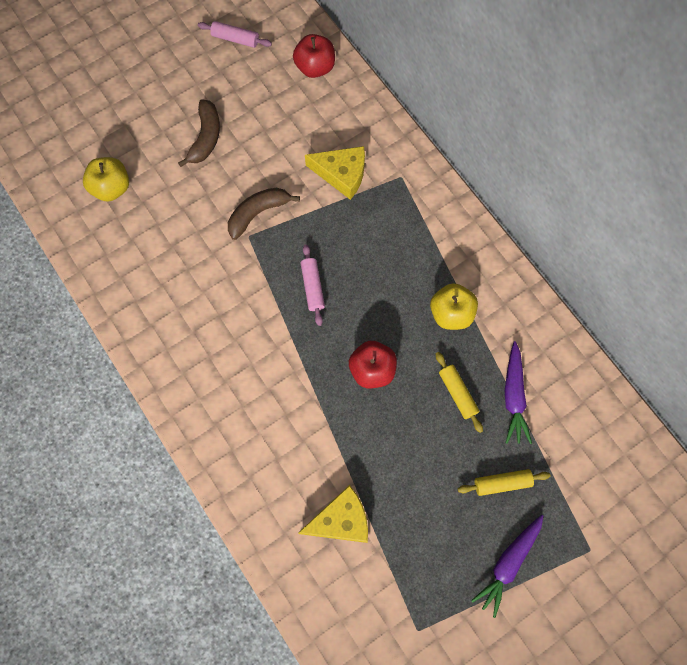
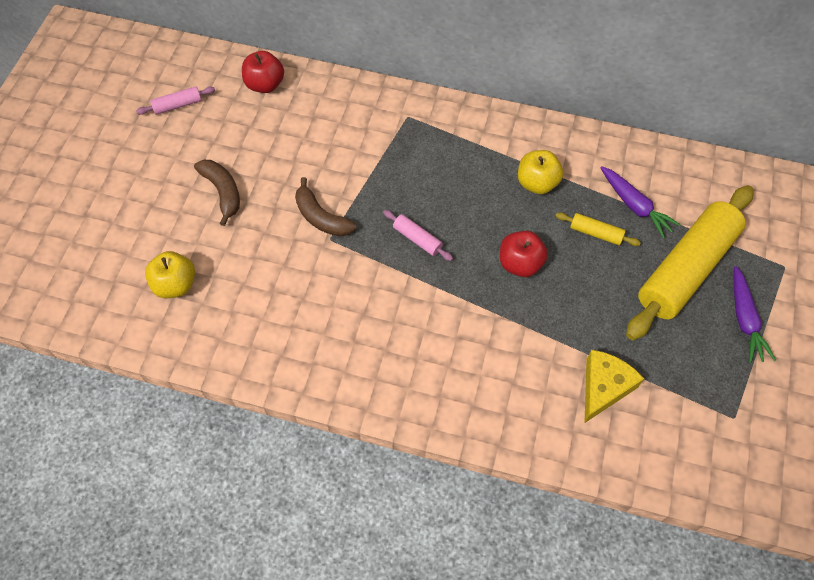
camera: 40 degrees left, 10 degrees down
(258, 213) = (321, 217): brown banana -> brown banana turned 60 degrees counterclockwise
(342, 174) = (361, 145): yellow cheese -> none
(502, 483) = (686, 269): yellow rolling pin -> yellow rolling pin, size x2.47

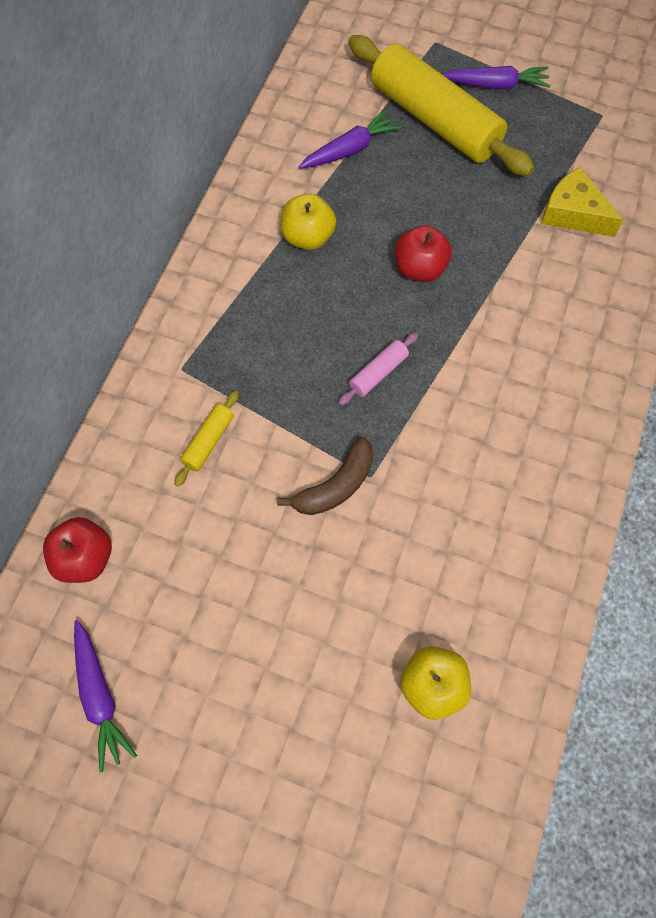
camera: 85 degrees left, 5 degrees up
(177, 105) = (100, 696): pink rolling pin -> purple carrot
(222, 192) = (279, 621): brown banana -> none
(596, 233) = (383, 191): yellow rolling pin -> yellow rolling pin (208, 441)

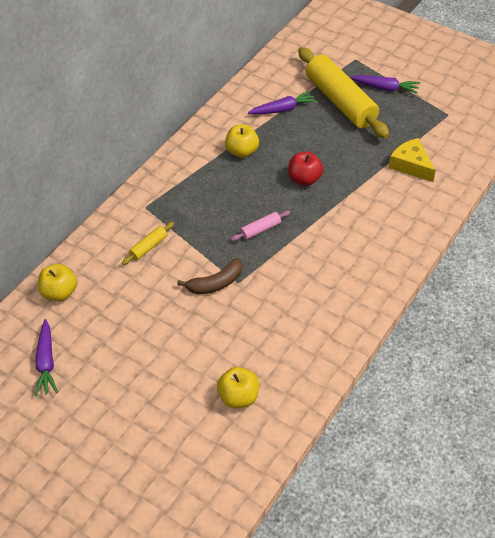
camera: 15 degrees right, 15 degrees down
(85, 558) = (60, 292): red apple -> yellow apple

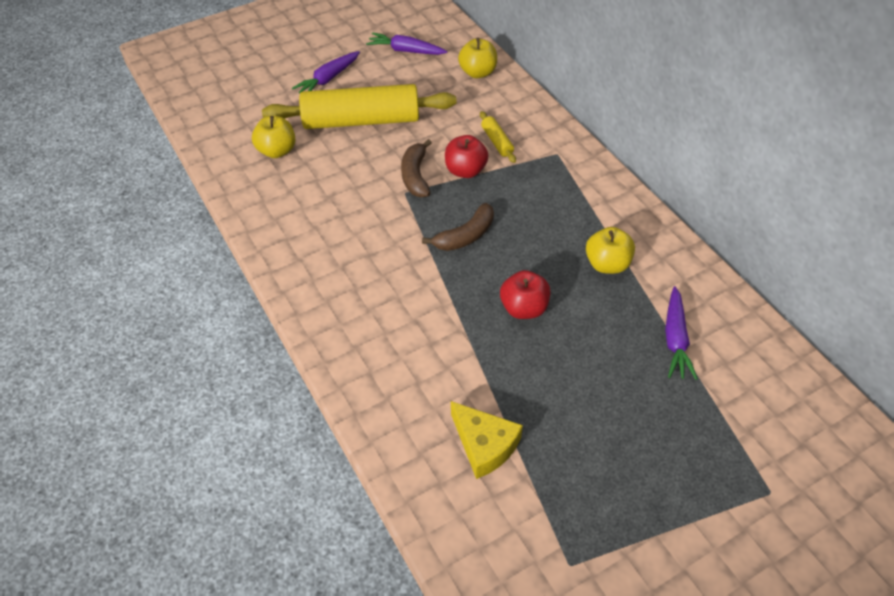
camera: 115 degrees right, 0 degrees up
(193, 254) = (465, 170): none -> red apple
(260, 229) = (465, 236): pink rolling pin -> brown banana
(340, 101) = (665, 419): yellow rolling pin -> yellow rolling pin (361, 120)
(385, 88) = (675, 500): purple carrot -> purple carrot (328, 79)
(411, 165) = (484, 445): yellow cheese -> yellow cheese turned 60 degrees clockwise

